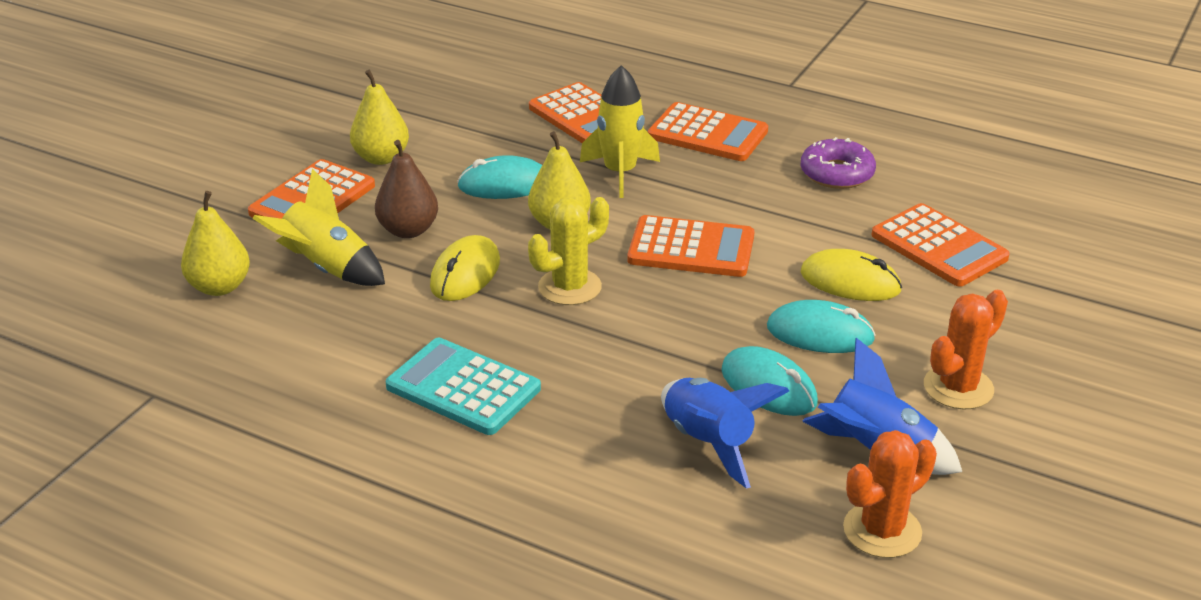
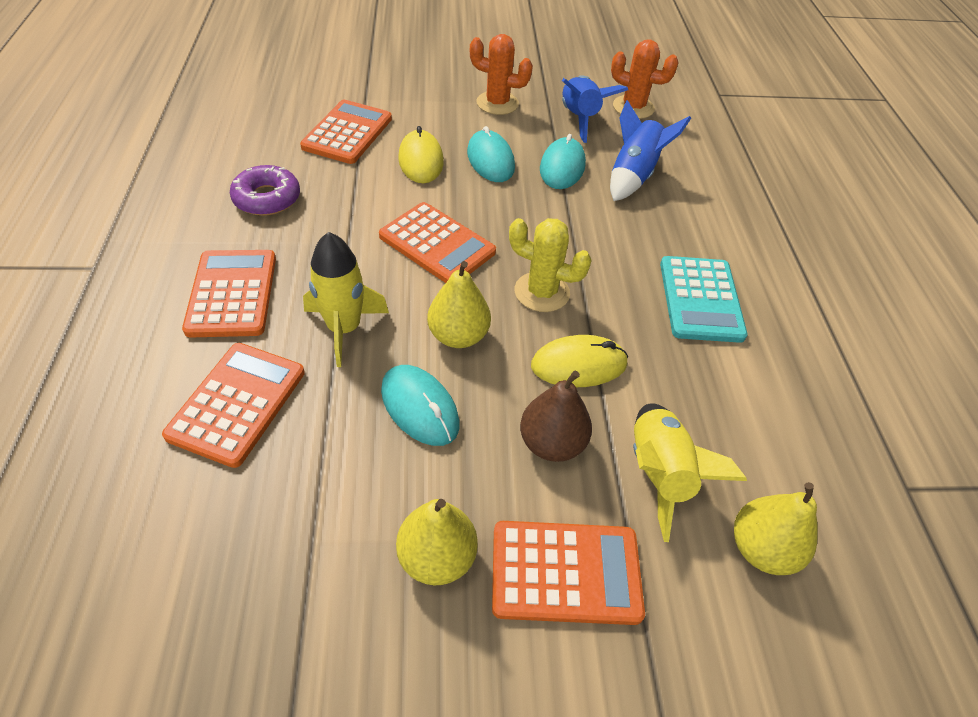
camera: 125 degrees left, 15 degrees up
(691, 248) = (437, 244): orange calculator -> orange calculator turned 150 degrees clockwise

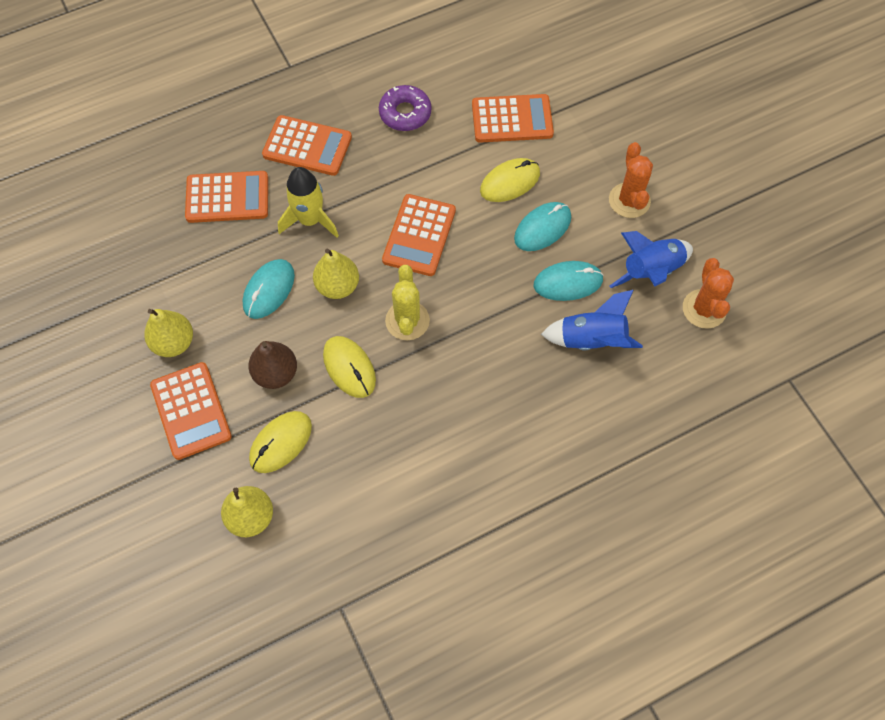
camera: 70 degrees right, 15 degrees up
(232, 294) = (307, 146): orange calculator -> orange calculator turned 45 degrees clockwise
(658, 474) = (281, 442): yellow rocket -> yellow mouse
(700, 299) = (460, 431): turquoise calculator -> none

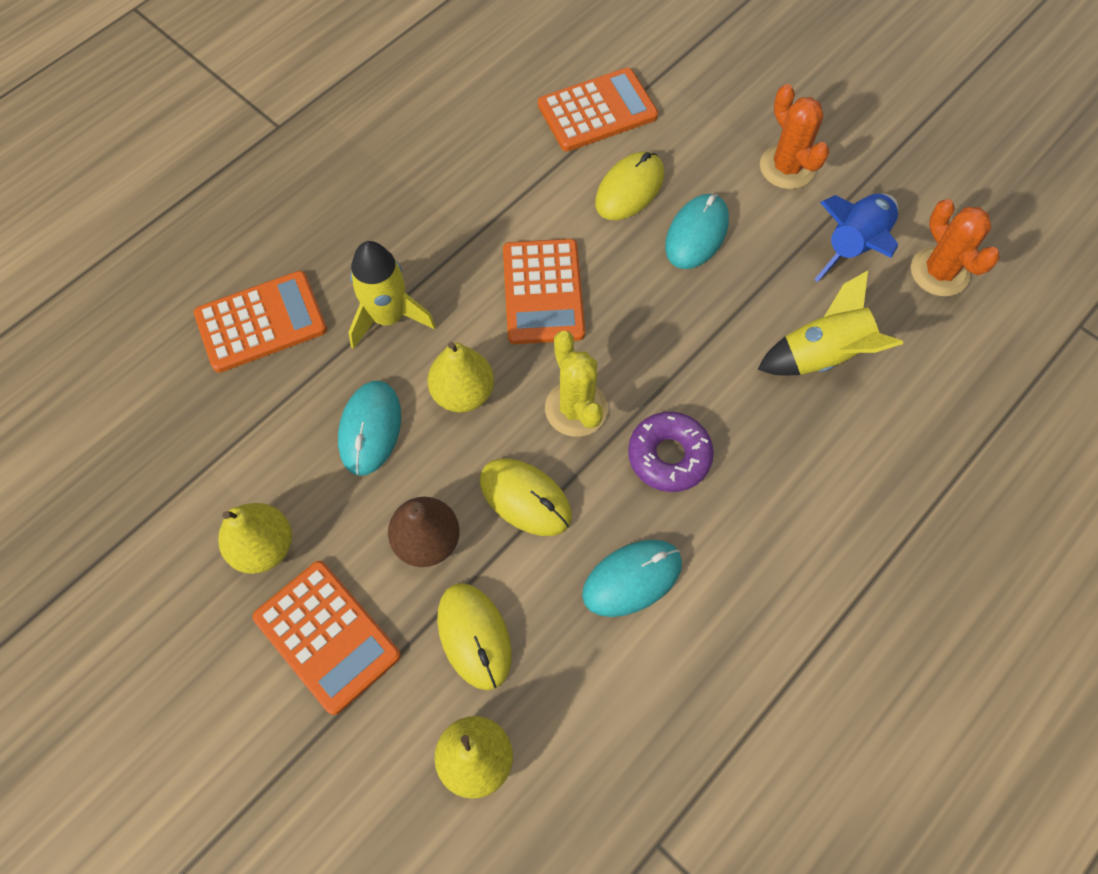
camera: 20 degrees left, 0 degrees up
(281, 442) = (474, 636): yellow mouse -> yellow mouse turned 45 degrees counterclockwise
(307, 146) = (344, 222): orange calculator -> none
(405, 113) = (457, 142): purple donut -> purple donut (669, 456)
(568, 282) = (759, 292): turquoise mouse -> turquoise mouse (632, 579)
(591, 340) = (822, 356): blue rocket -> yellow rocket

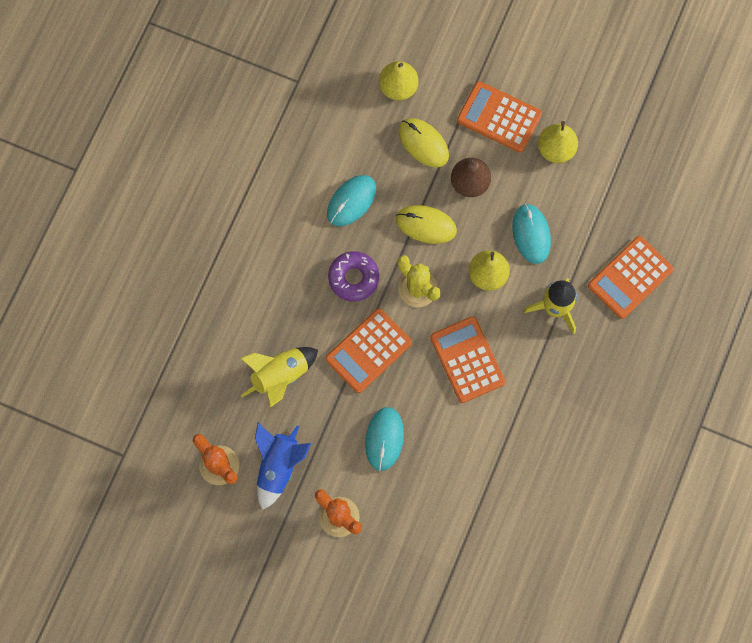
camera: 160 degrees right, 10 degrees up
(597, 111) = (486, 519): orange calculator -> orange calculator (368, 351)
(629, 189) = (440, 459): yellow mouse -> none

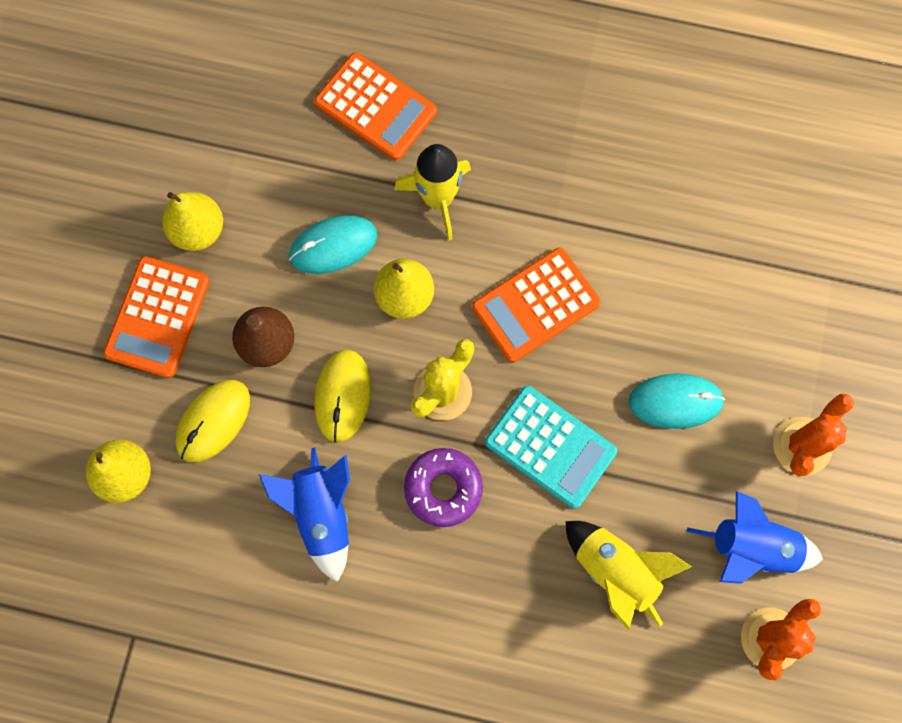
camera: 100 degrees left, 0 degrees up
(351, 201) = (322, 514): turquoise mouse -> blue rocket
(368, 351) = (550, 447): orange calculator -> turquoise calculator

